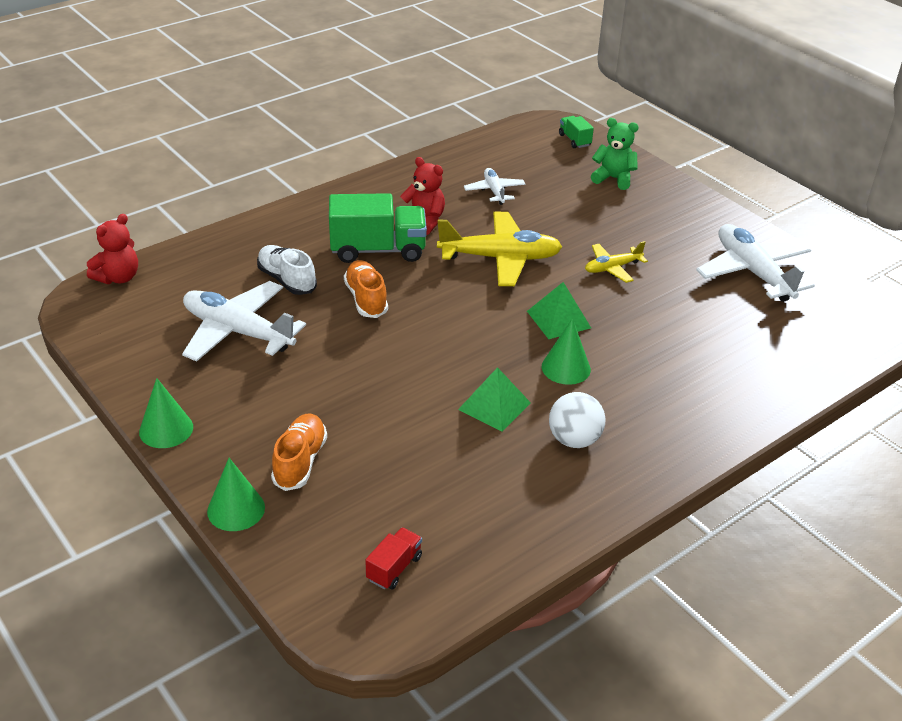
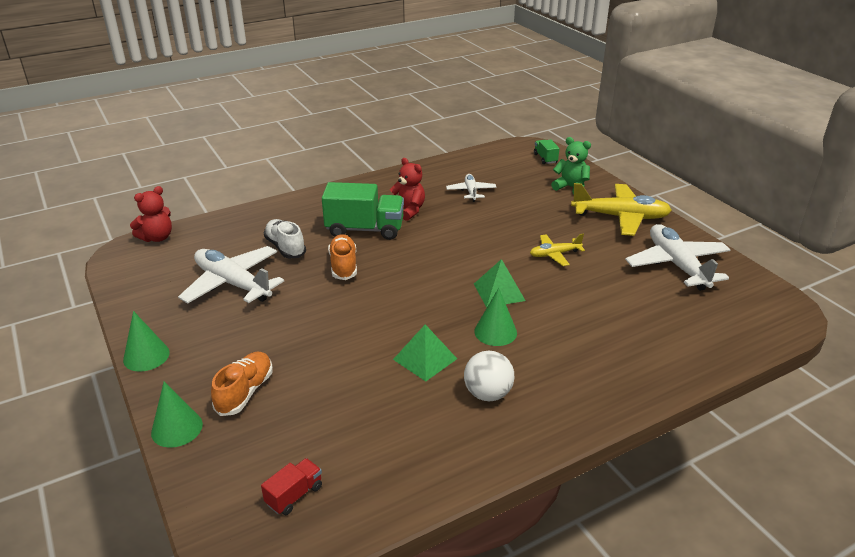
camera: 10 degrees right, 5 degrees down
(500, 258) = (462, 241): yellow plane -> yellow plane (620, 217)

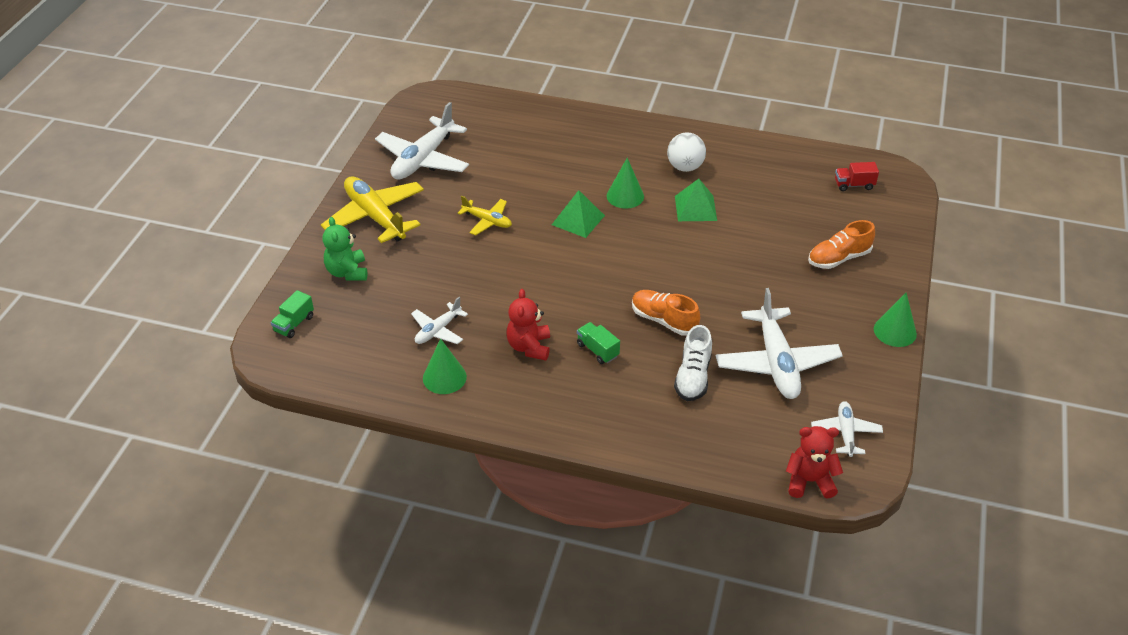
camera: 135 degrees left, 10 degrees up
(147, 270) = (845, 433): none -> white plane
(177, 428) = (901, 261): green cone -> green cone (444, 377)
(343, 265) = (663, 320): orange shoe -> orange shoe turned 90 degrees clockwise
(365, 229) = (597, 350): green truck -> green truck, size x0.48

